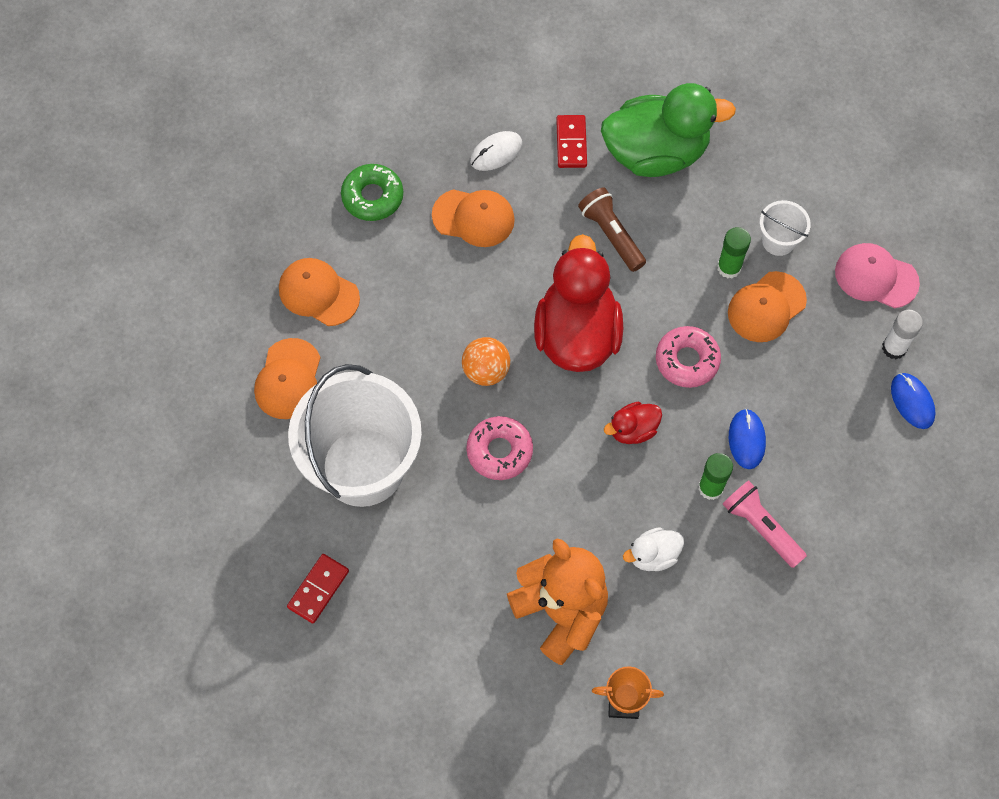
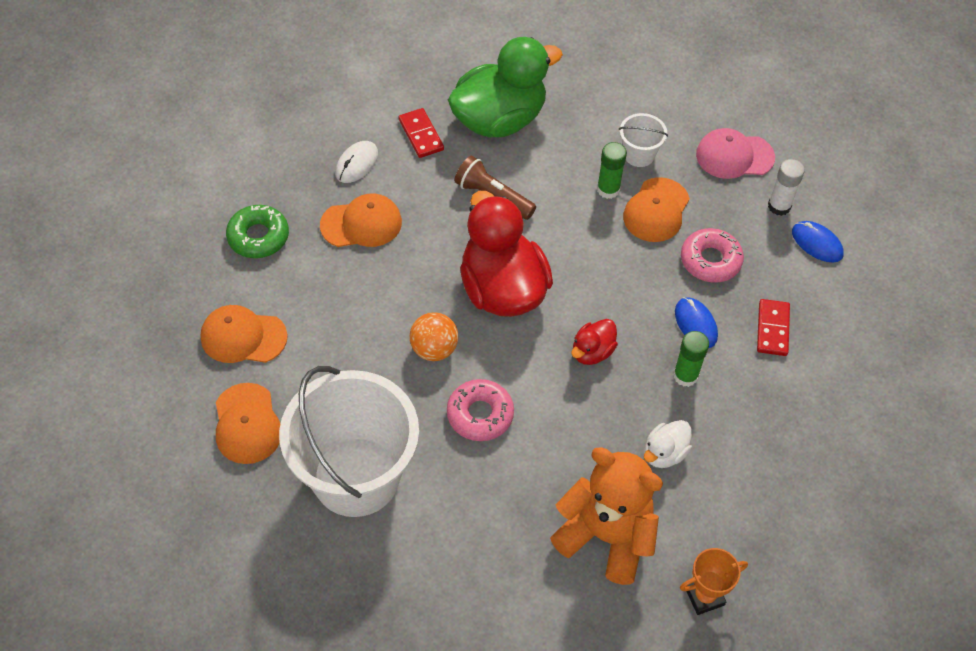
camera: 25 degrees left, 10 degrees down
(318, 589) = (363, 608): red domino -> red domino (772, 329)
(687, 360) = (610, 277): pink donut -> pink donut (710, 260)
(761, 527) = (746, 393): pink flashlight -> none

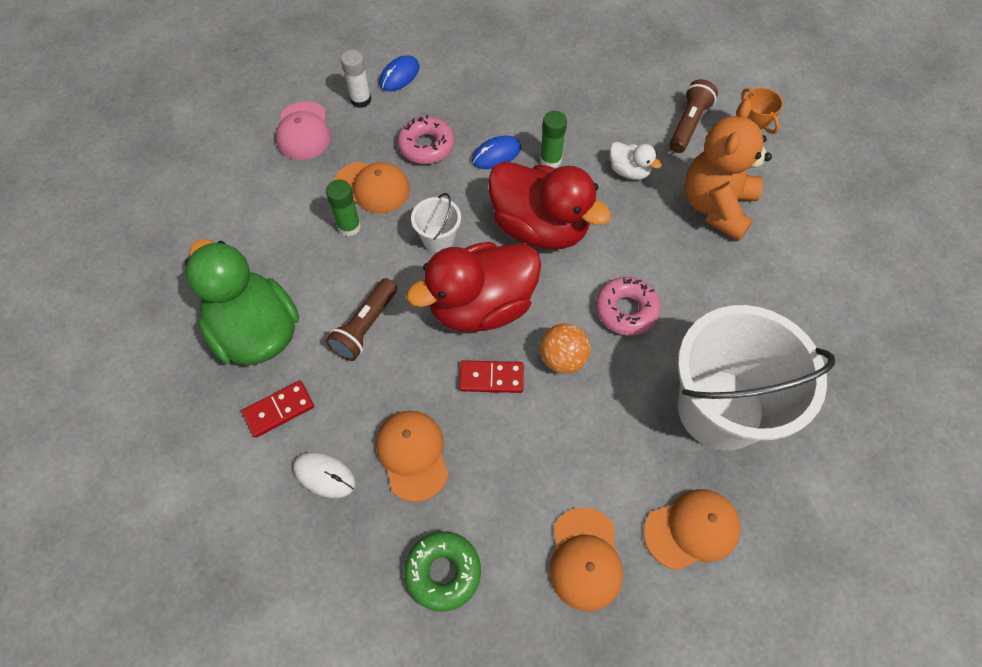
camera: 95 degrees left, 5 degrees up
(592, 352) = (540, 227): red duck -> red duck, size x2.20
(639, 154) = (303, 204): white bucket -> white bucket (438, 239)
(735, 535) = (688, 125): none -> brown flashlight
(772, 329) = (492, 104): red domino -> red domino (491, 378)

